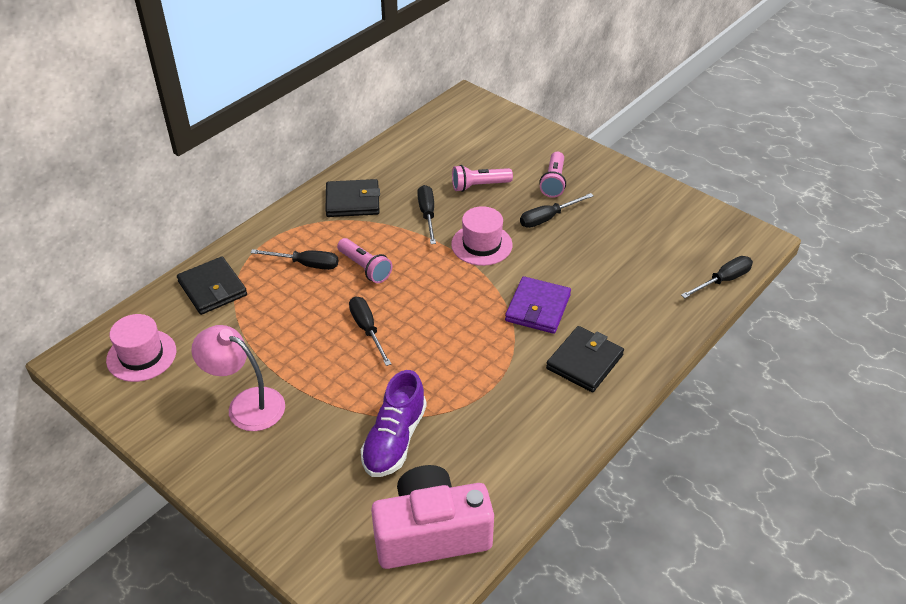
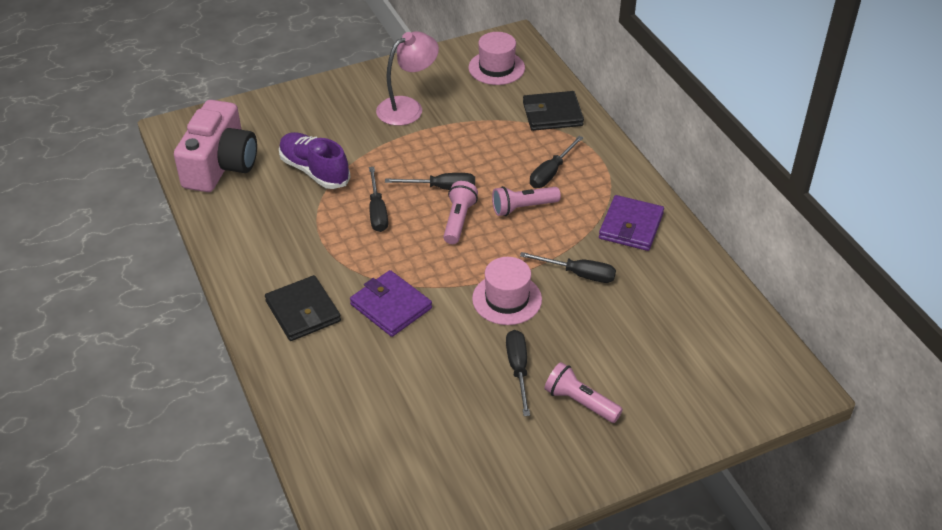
camera: 115 degrees right, 0 degrees up
(352, 201) = (631, 226): black wallet -> purple wallet
(479, 186) = (607, 332): pink flashlight -> pink flashlight (458, 220)
(723, 280) = (324, 479): black screwdriver -> black screwdriver (377, 211)

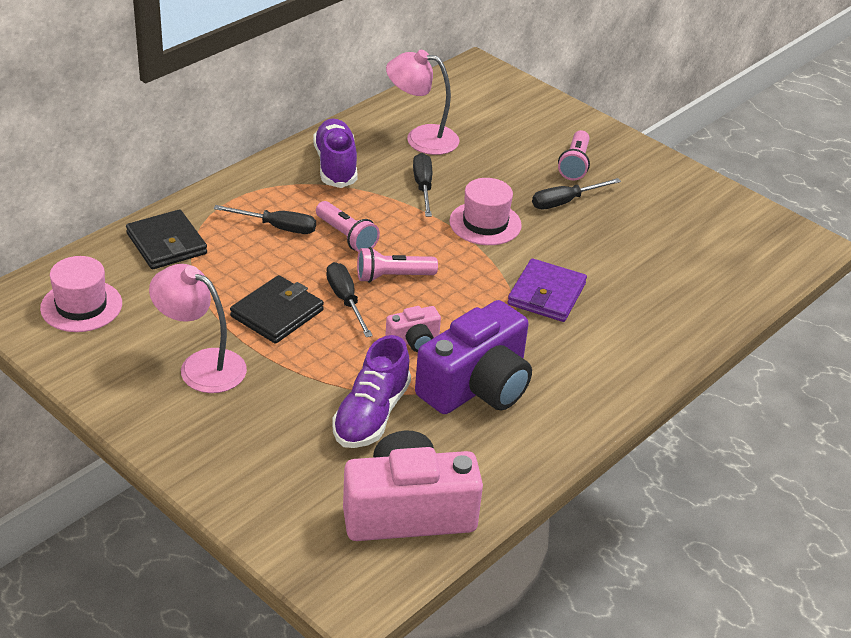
camera: 115 degrees left, 5 degrees down
(303, 311) = (597, 353): black wallet -> black wallet (277, 313)
(310, 230) = (477, 386): none -> purple camera
(377, 211) = (414, 340): black screwdriver -> pink camera
(631, 226) = (335, 166): purple wallet -> purple shoe
(662, 296) = (421, 138): none -> pink lamp

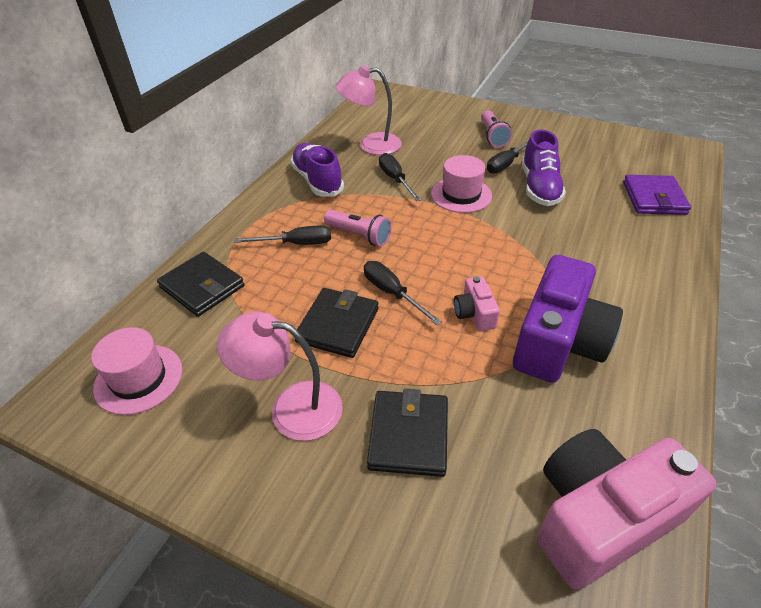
camera: 15 degrees left, 5 degrees up
(289, 414) = (408, 435): none -> black wallet
(371, 415) = (487, 407): purple shoe -> purple shoe (539, 187)
(392, 276) = (418, 259): pink flashlight -> none
(414, 340) = (474, 313): pink camera -> pink camera turned 120 degrees clockwise
(546, 294) = (549, 238): purple wallet -> purple wallet (654, 198)

